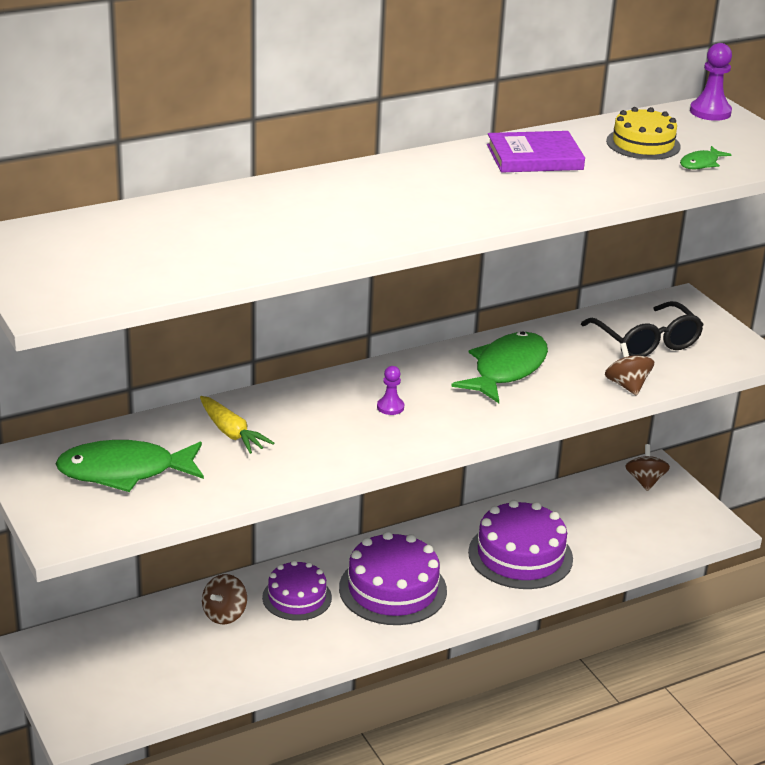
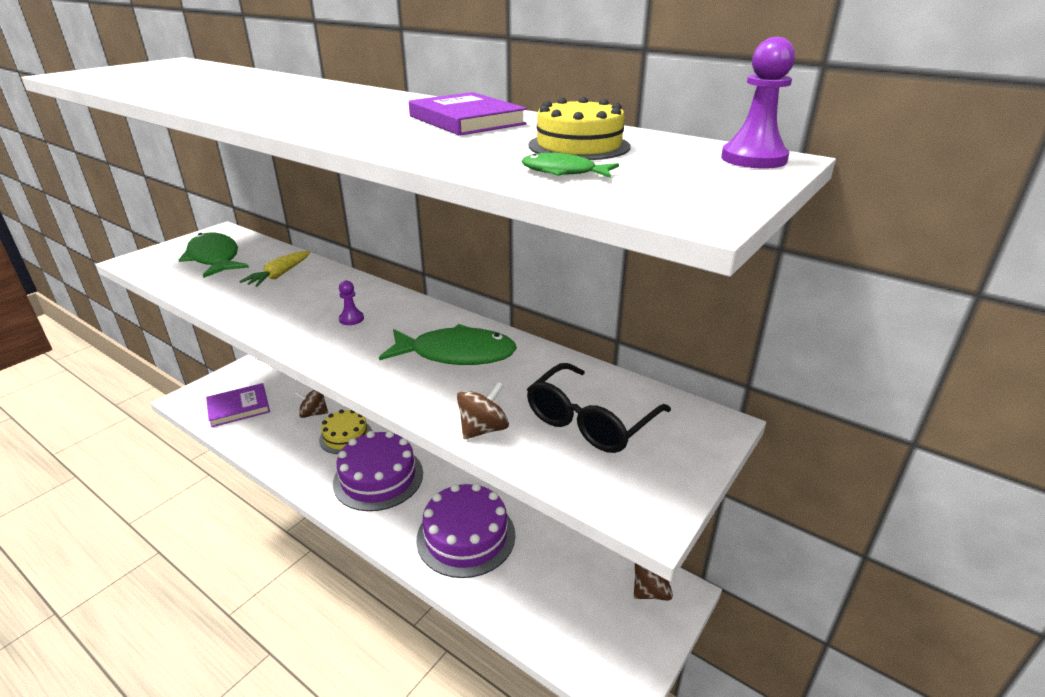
camera: 65 degrees right, 0 degrees up
(151, 677) = (239, 407): none -> purple book
(297, 597) = (346, 436): purple cake -> yellow cake

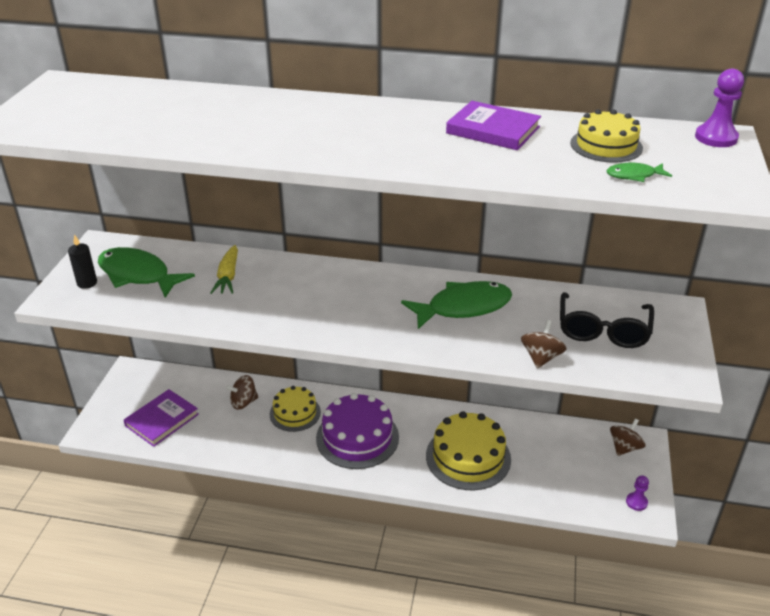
camera: 25 degrees left, 5 degrees up
(171, 255) = (87, 283): none -> black candle
(351, 319) = (346, 301): purple pawn -> purple pawn (636, 502)
(466, 536) = (468, 457): purple cake -> yellow cake

